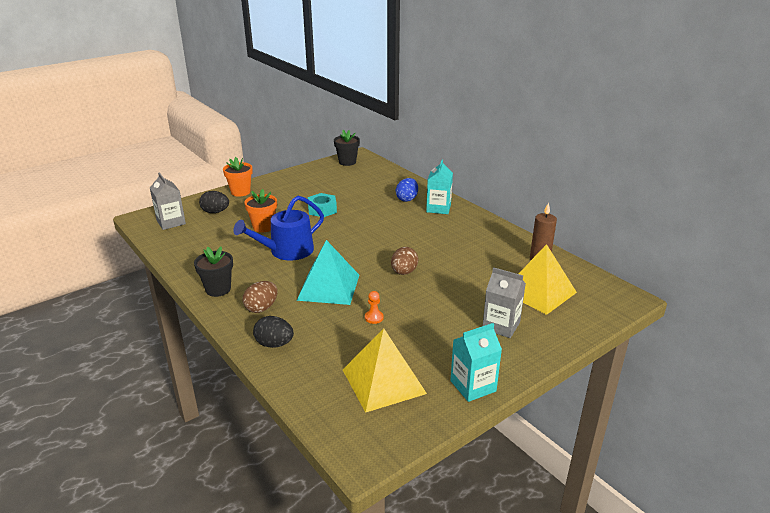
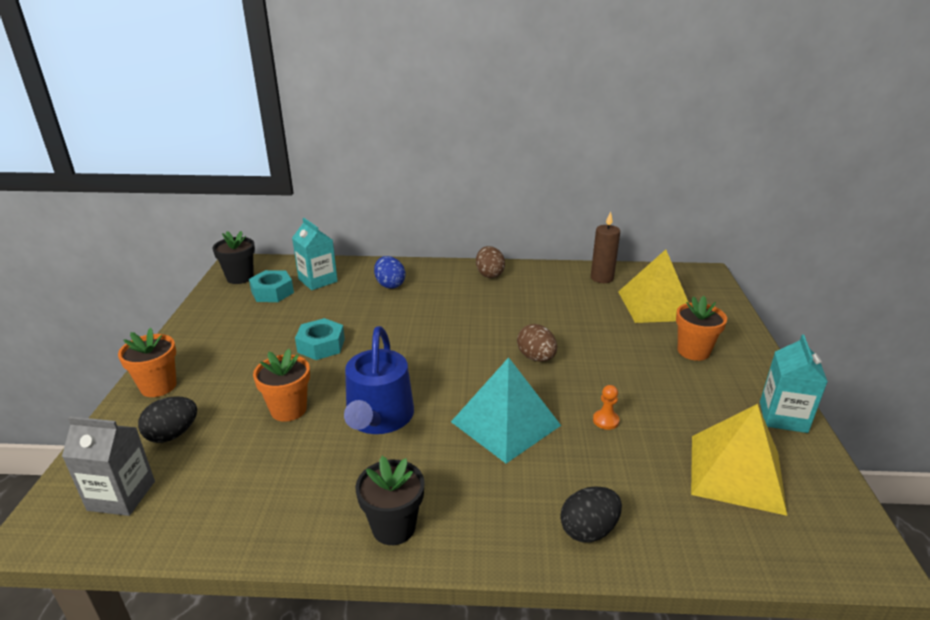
camera: 50 degrees left, 0 degrees up
(261, 308) = (491, 503): brown egg -> brown egg (489, 274)
(347, 175) = (272, 292): none -> turquoise nut
(438, 208) = (437, 278): turquoise carton -> turquoise carton (318, 280)
(501, 326) = (693, 351): grey carton -> orange flower pot

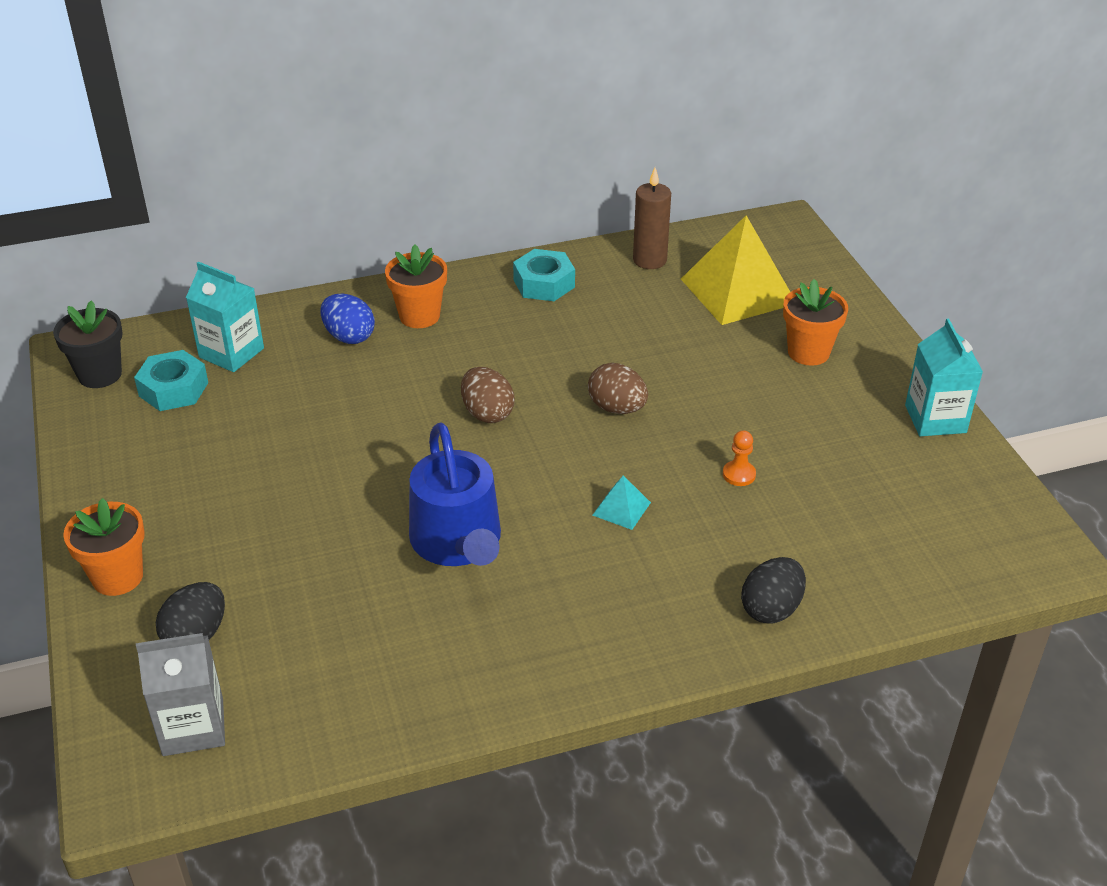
camera: 20 degrees left, 10 degrees up
(288, 409) = (331, 562): orange flower pot -> orange flower pot (419, 316)
(321, 345) = (311, 459): turquoise nut -> turquoise nut (544, 283)
(393, 527) = (556, 666): black flower pot -> none
(489, 274) = (487, 287): brown egg -> brown egg (487, 413)
(505, 423) = (621, 508): turquoise pyramid -> turquoise pyramid, size x0.43
(736, 473) = (903, 501): yellow pyramid -> none

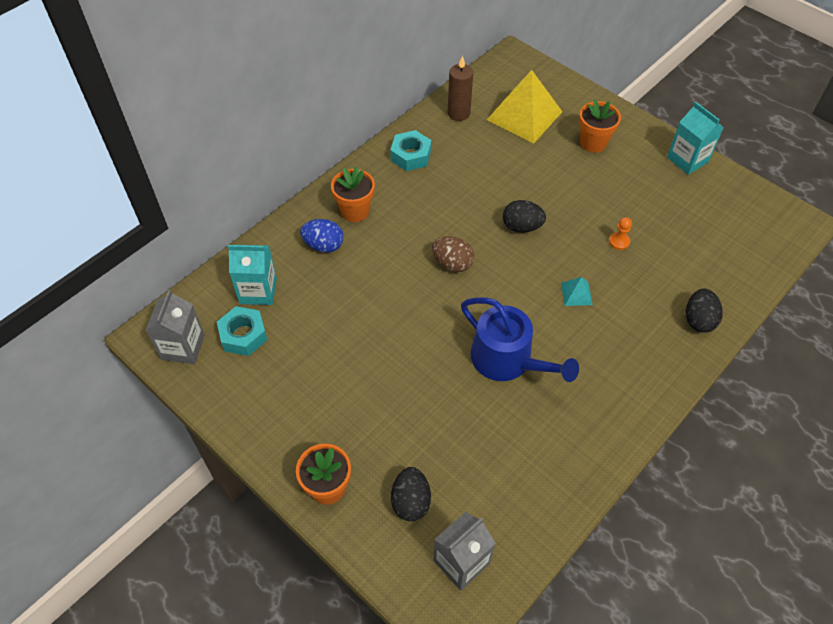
camera: 30 degrees left, 15 degrees up
(100, 374) = (183, 347): black flower pot -> grey carton
(617, 408) = (521, 227): brown egg -> black egg

